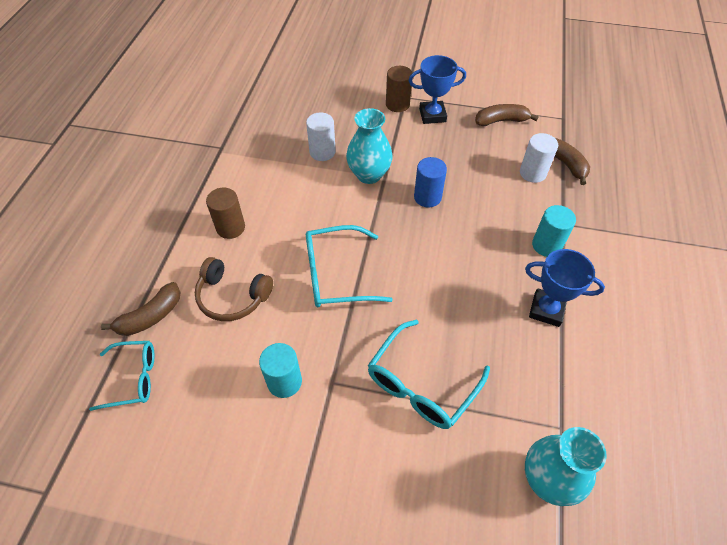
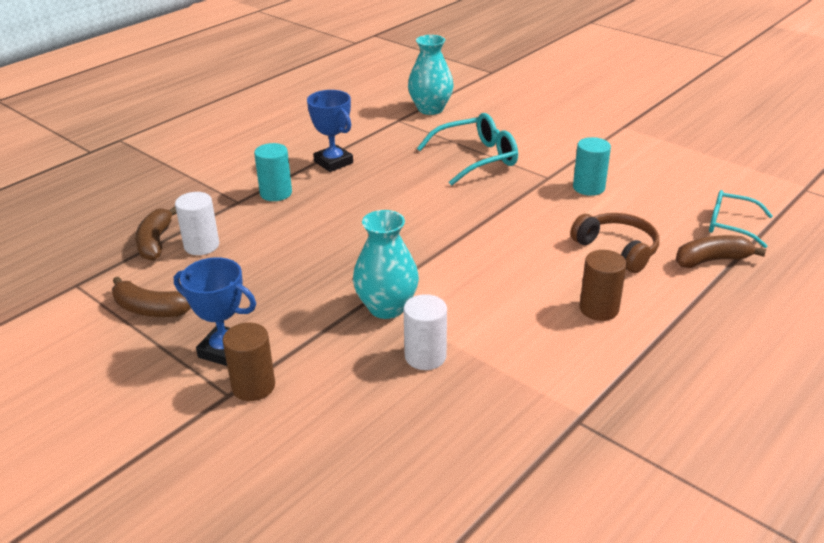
camera: 150 degrees left, 20 degrees down
(336, 275) = (498, 233): turquoise glasses -> none
(427, 197) = (342, 263): blue cylinder -> none

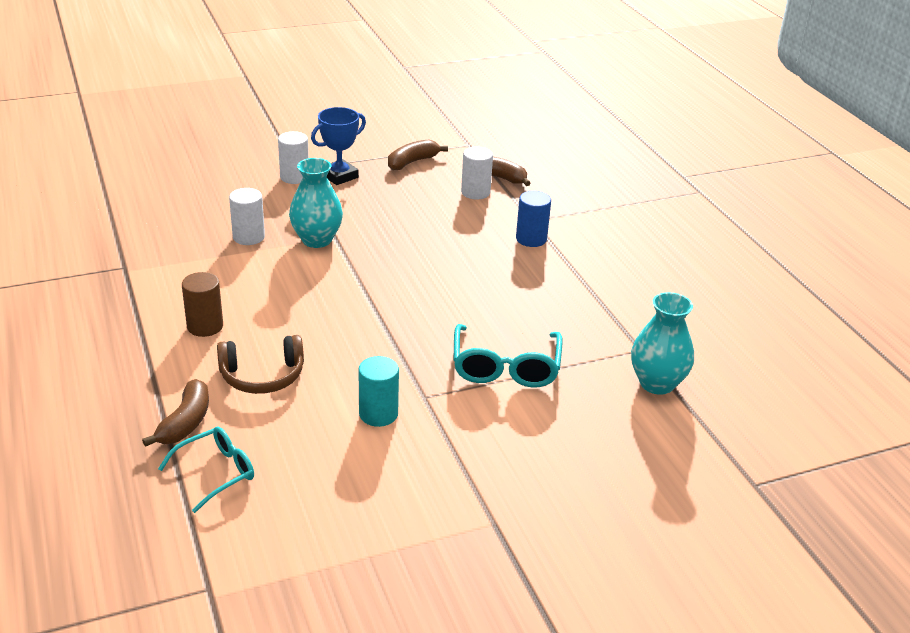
camera: 115 degrees right, 0 degrees up
(253, 386) = (294, 177): brown cylinder -> white cylinder
(276, 193) = (531, 239): turquoise cylinder -> blue cylinder
(333, 162) = (567, 281): blue trophy -> none

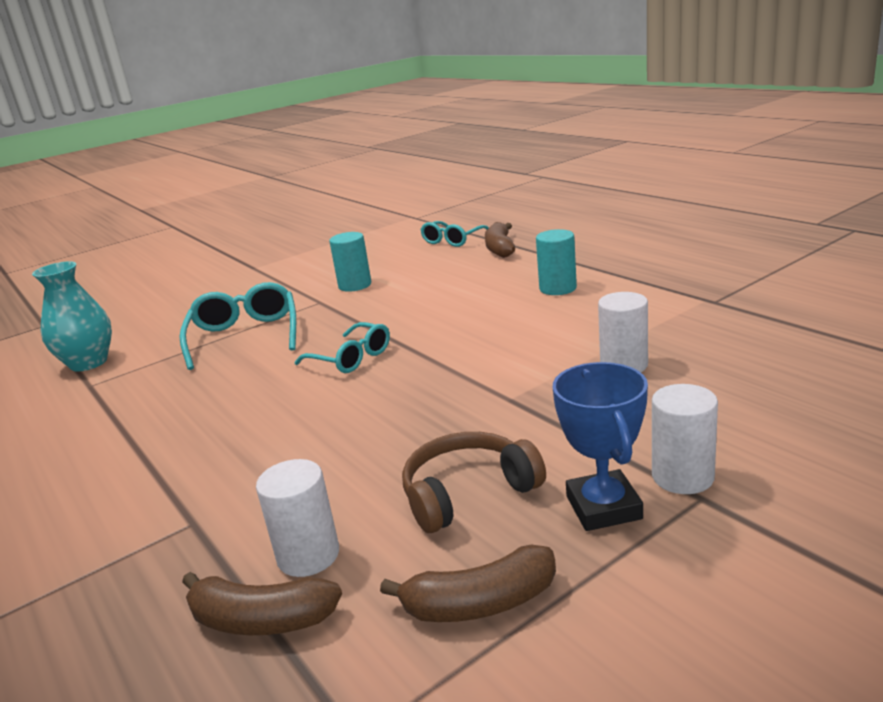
camera: 170 degrees right, 10 degrees down
(205, 326) = (558, 288): brown cylinder -> turquoise cylinder
(262, 376) = (468, 278): brown headphones -> brown headphones (468, 493)
(317, 240) = (530, 388): turquoise vase -> none
(339, 176) = (603, 507): blue trophy -> blue trophy turned 45 degrees counterclockwise
(412, 162) = (480, 603): brown banana -> brown banana turned 45 degrees clockwise
(418, 304) = (351, 358): none -> turquoise glasses
(531, 239) = (200, 483): blue cylinder -> none

